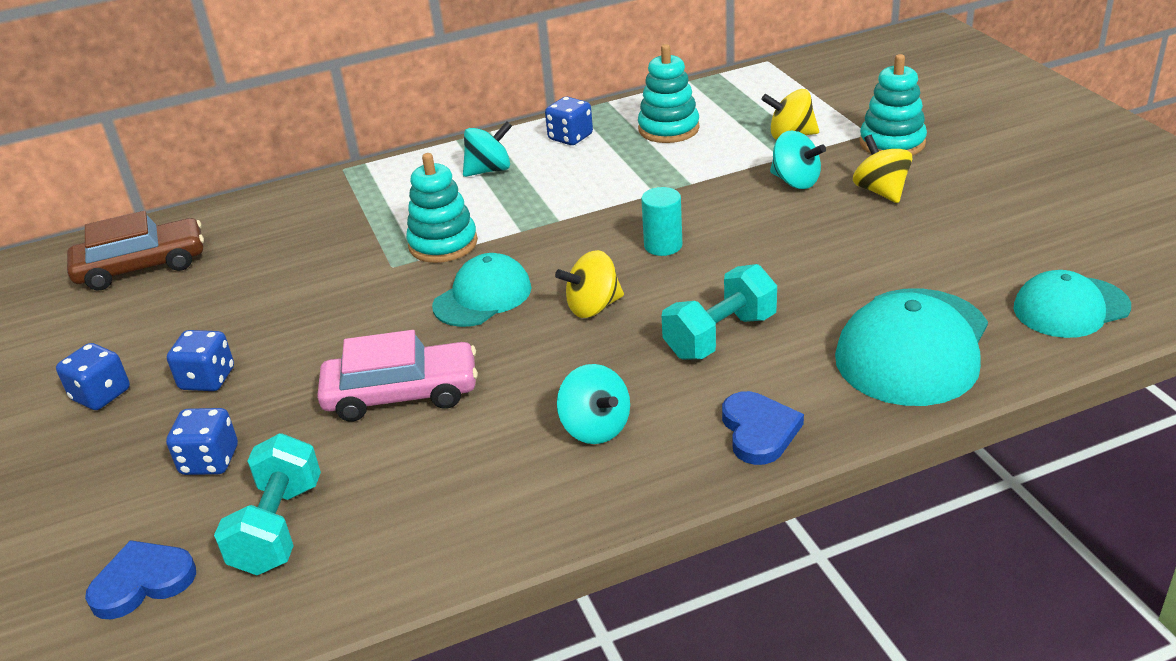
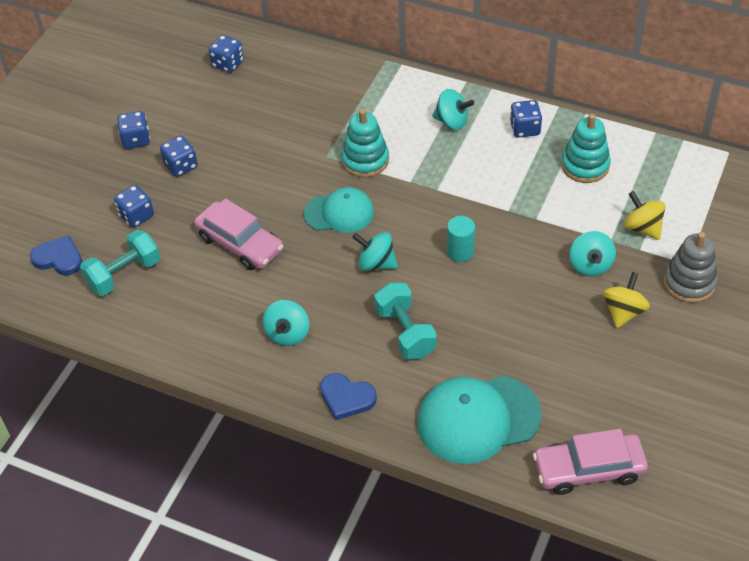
camera: 45 degrees right, 15 degrees up
(142, 266) = (227, 64): brown car -> blue dice
(593, 307) = (376, 263): yellow spinning top -> turquoise spinning top
(720, 336) = (405, 332): turquoise dumbbell -> turquoise dumbbell turned 60 degrees clockwise
(759, 431) = (346, 398): blue heart -> blue heart turned 75 degrees clockwise
(892, 143) = (689, 283): turquoise stacking toy -> grey stacking toy
(1070, 307) = (588, 469): turquoise cap -> pink car

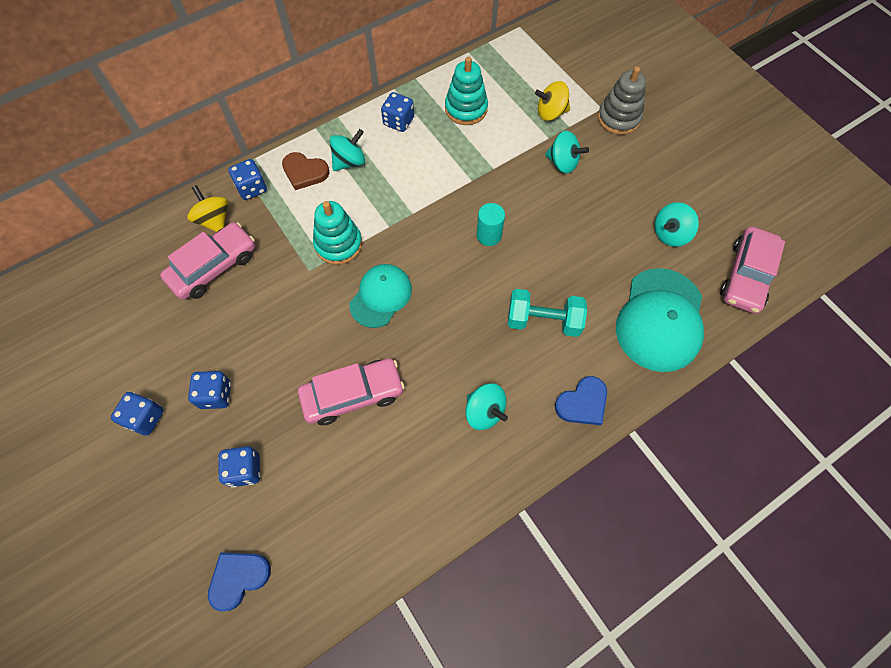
camera: 60 degrees left, 15 degrees up
(124, 274) = (310, 521): turquoise dumbbell -> none
(227, 64) = (124, 285): blue dice -> blue dice (252, 188)
(282, 101) = (214, 267): none -> pink car
(376, 263) = (457, 300): turquoise spinning top -> turquoise spinning top (670, 234)
(415, 101) = (305, 172): none -> brown heart
(623, 312) = (619, 170): yellow spinning top -> yellow spinning top (214, 220)

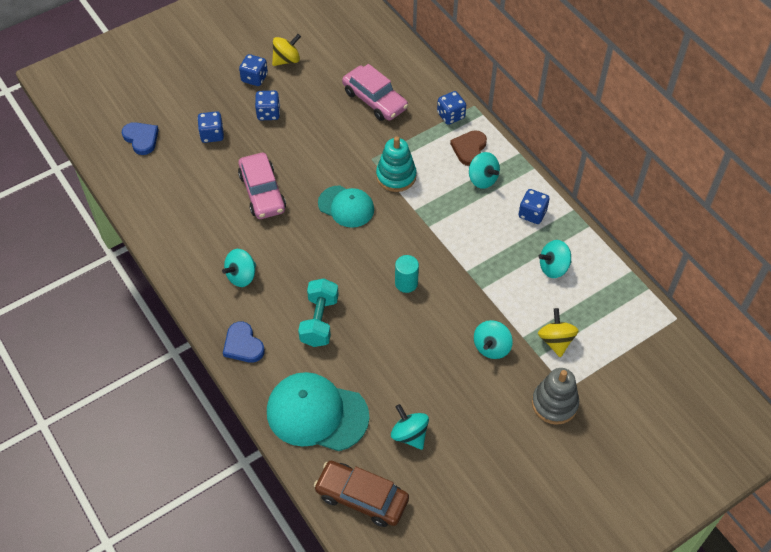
camera: 90 degrees right, 10 degrees down
(214, 220) = (418, 95): yellow spinning top -> yellow spinning top (287, 60)
(466, 109) = (553, 267): turquoise stacking toy -> turquoise spinning top
(746, 276) = (362, 497): pink car -> brown car

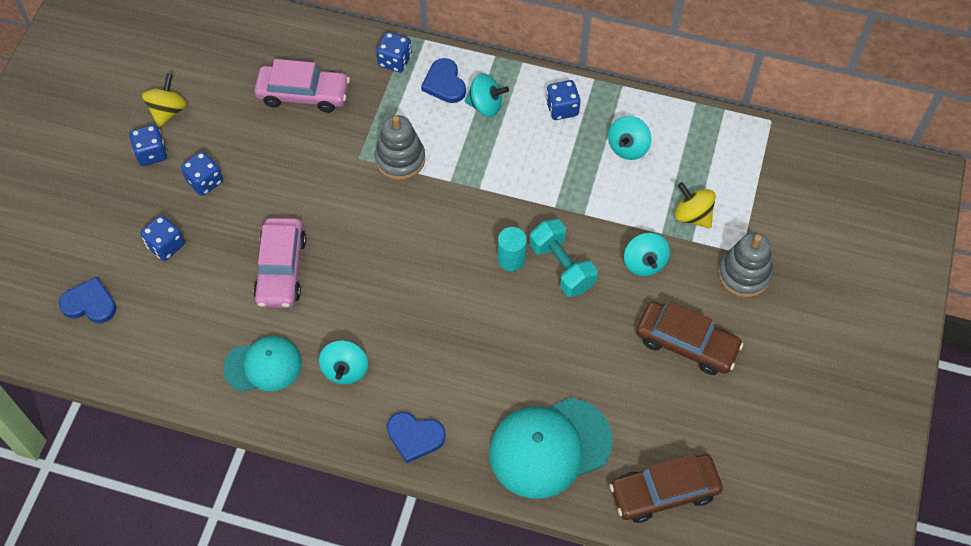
camera: 40 degrees left, 5 degrees up
(262, 192) = (281, 269): pink car -> pink car turned 60 degrees clockwise
(319, 321) = (465, 357): turquoise dumbbell -> turquoise dumbbell (561, 267)
(346, 206) = (381, 224): turquoise cap -> turquoise cap (263, 366)
(396, 176) = (400, 159): turquoise stacking toy -> grey stacking toy
(409, 434) = (650, 400): turquoise spinning top -> none
(469, 149) = (444, 83): brown heart -> blue heart
(469, 418) = (686, 343): none -> brown car

